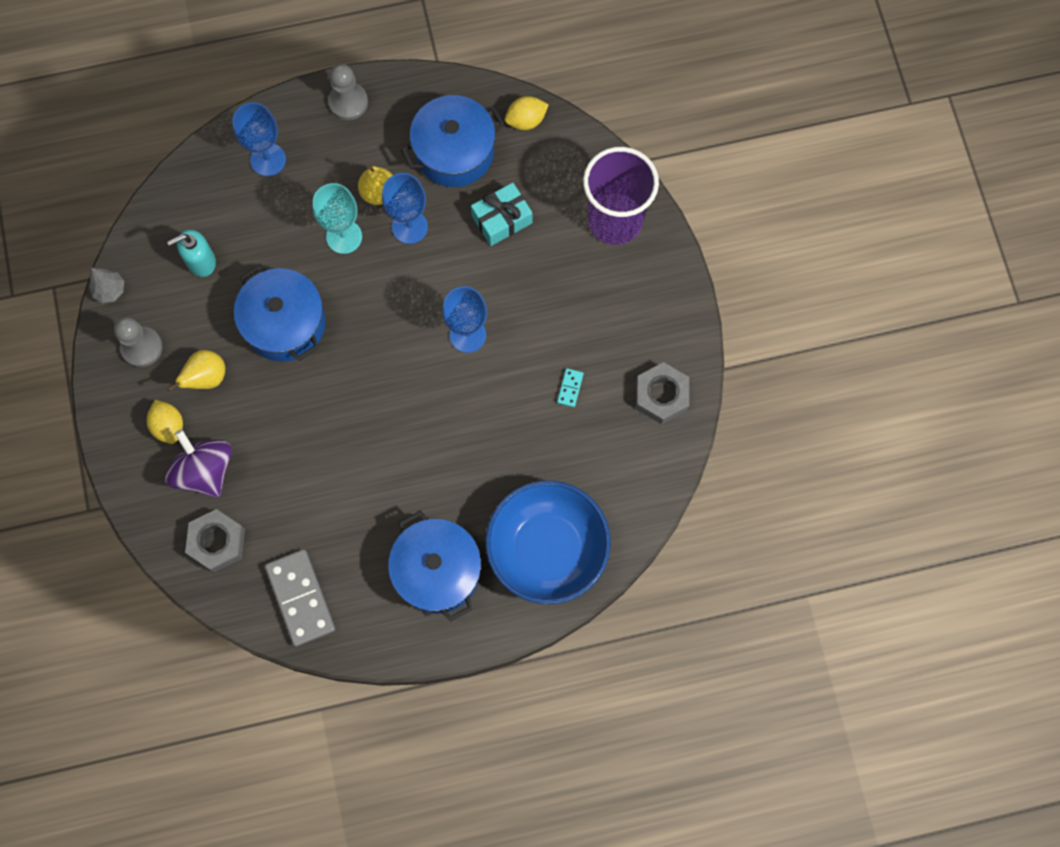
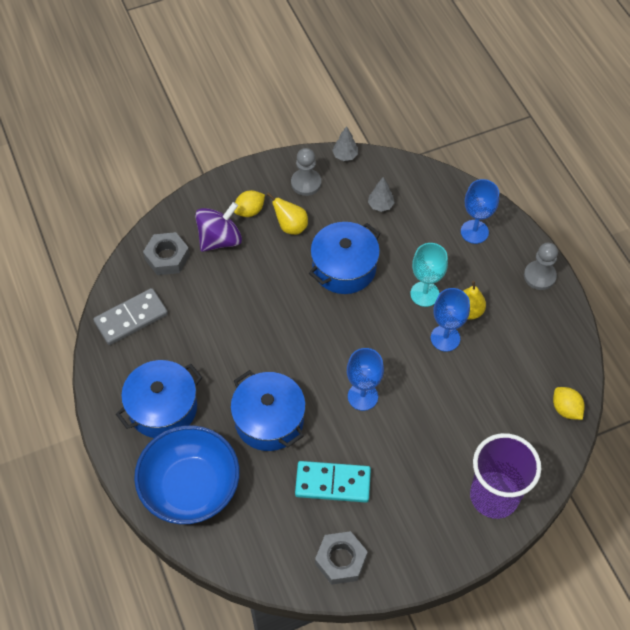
camera: 80 degrees right, 15 degrees down
(201, 261) = (380, 205): turquoise soap dispenser -> grey tree
(454, 152) = (520, 359): blue pot -> blue pot (269, 420)
(502, 219) = (470, 405): turquoise gift -> none
(570, 388) = (333, 483): turquoise domino -> turquoise domino, size x2.30

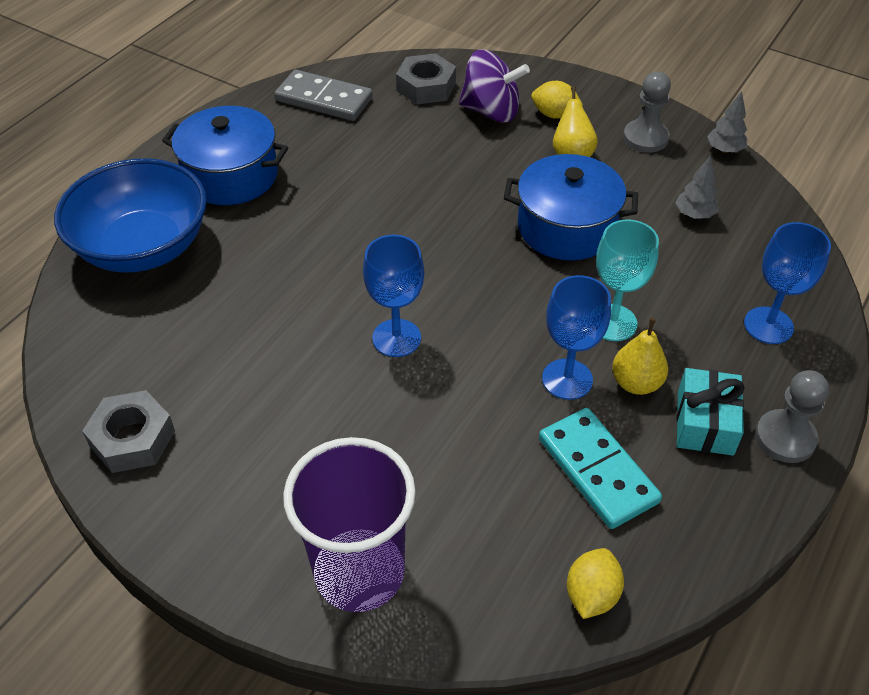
camera: 55 degrees right, 10 degrees down
(269, 420) = (287, 268): blue pot -> none
(333, 483) = (243, 372): turquoise domino -> turquoise domino (597, 470)
(510, 300) = (705, 422): none -> turquoise gift

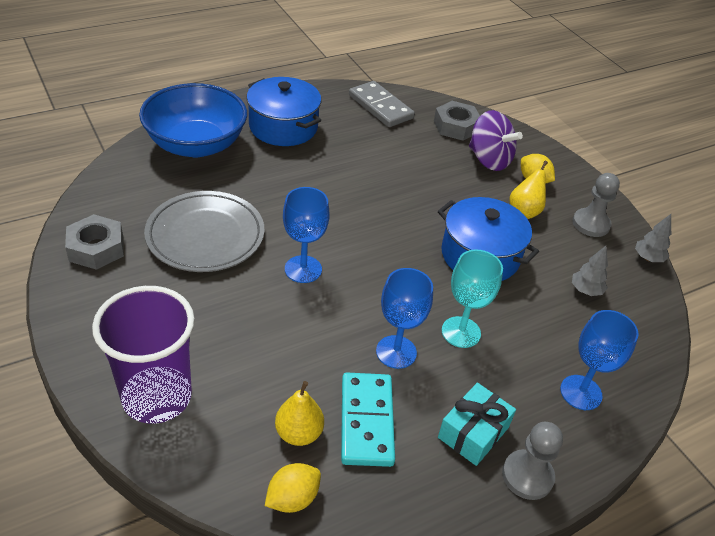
camera: 25 degrees right, 5 degrees down
(252, 355) = (205, 236): none -> grey plate
(636, 383) = (444, 379): yellow pear -> yellow pear (299, 433)

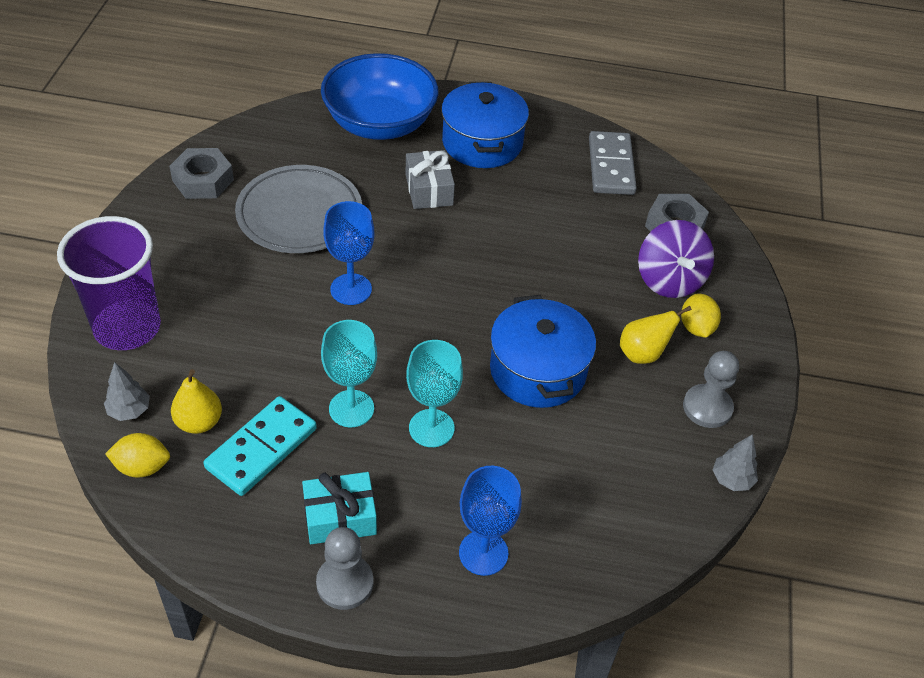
camera: 40 degrees right, 5 degrees up
(282, 174) = (429, 190): none -> grey gift
(396, 352) = (351, 408): blue goblet -> turquoise goblet
(585, 290) = (611, 468): grey tree -> grey tree (129, 411)

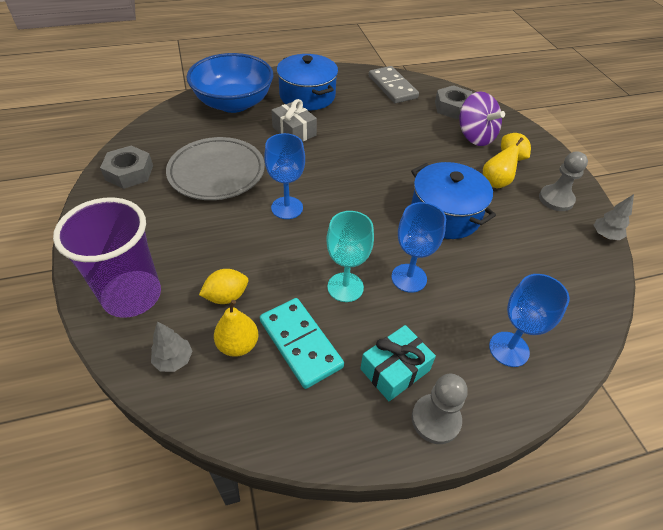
camera: 25 degrees left, 0 degrees up
(142, 467) = (213, 402): yellow lemon -> yellow lemon (226, 296)
(261, 448) = (300, 344): turquoise domino -> turquoise domino turned 45 degrees counterclockwise
(431, 428) = (409, 278): turquoise goblet -> blue goblet

